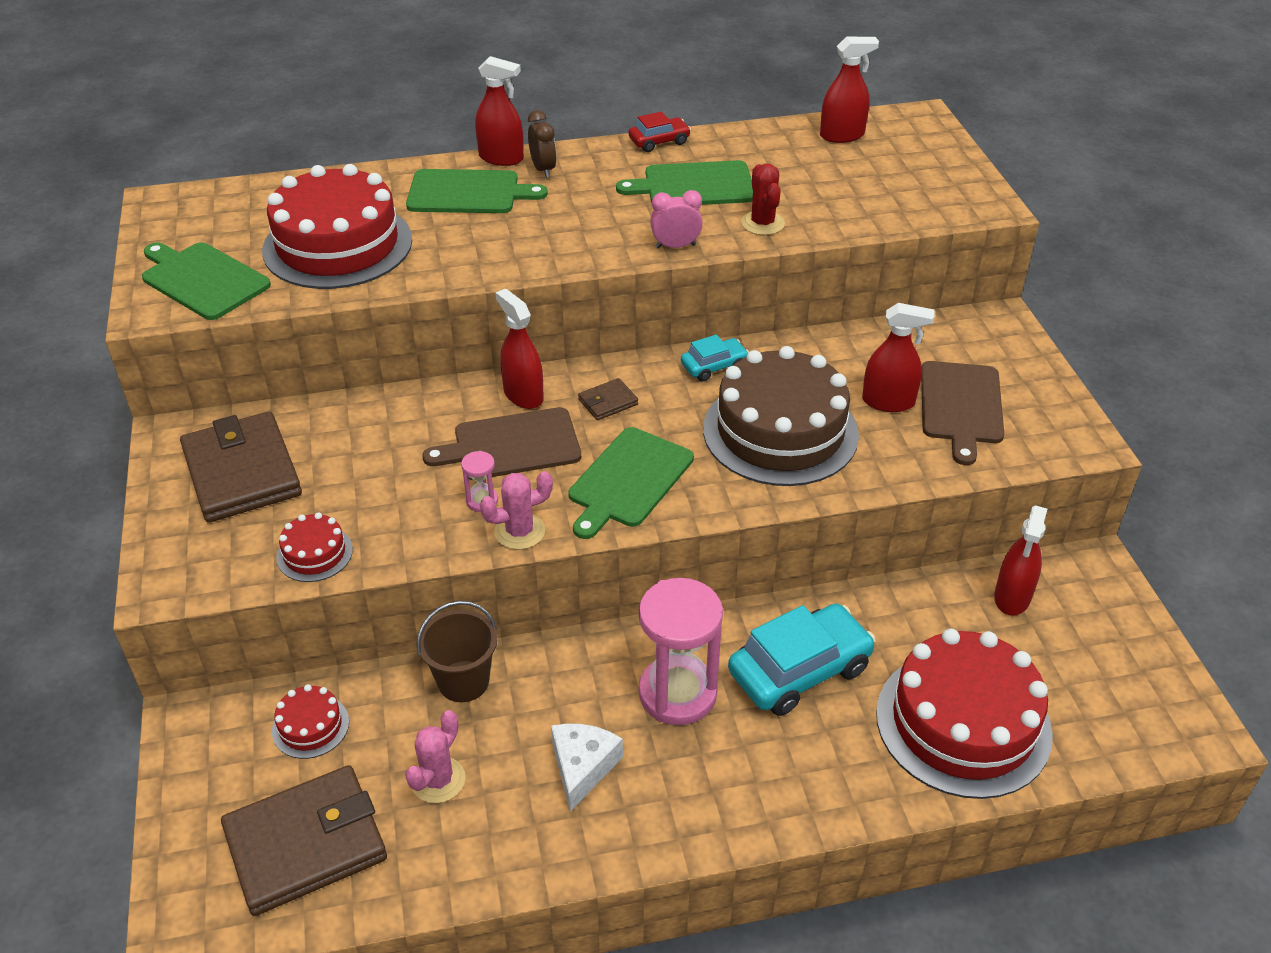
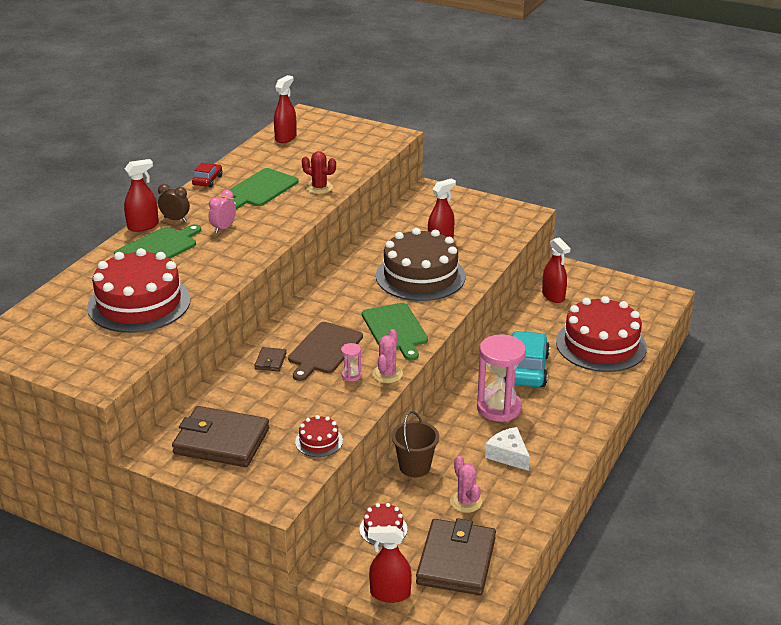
camera: 50 degrees left, 10 degrees down
(203, 280) = (99, 356): green cutting board -> none
(523, 395) = (292, 330): red spray bottle -> red spray bottle (390, 593)
(608, 402) = (333, 309): brown wallet -> brown wallet (270, 361)
(675, 246) = (300, 215): pink clock -> pink clock (223, 228)
(714, 366) = (352, 270): turquoise car -> none
(961, 406) = (468, 227): brown cutting board -> none

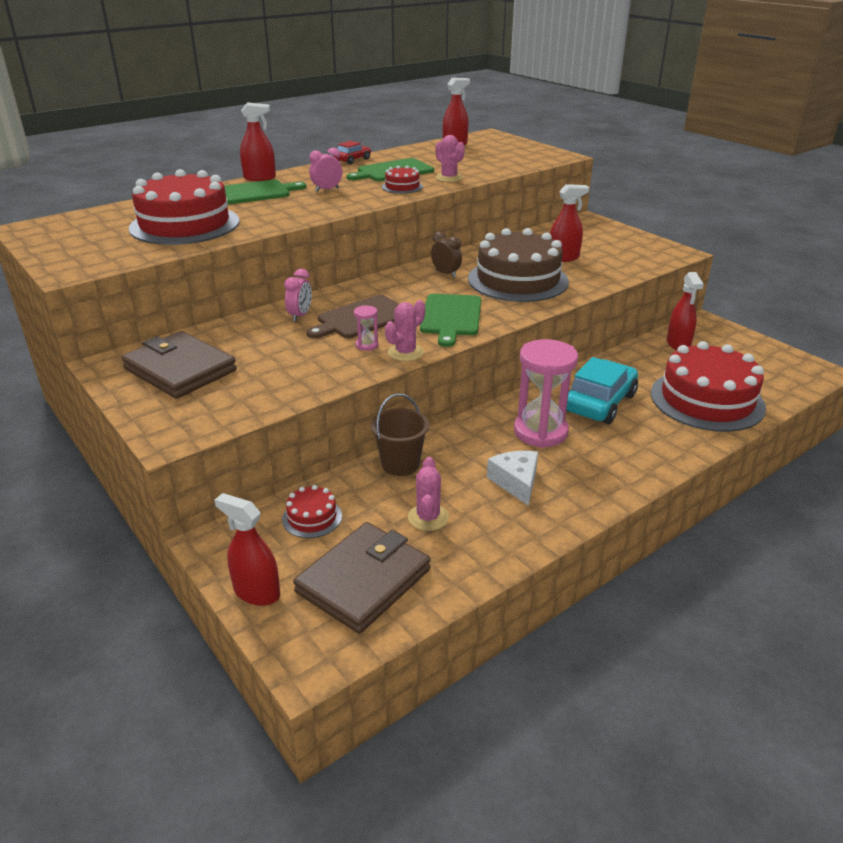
camera: 25 degrees right, 0 degrees up
(175, 219) = (292, 178): brown clock -> brown clock (446, 274)
(270, 361) = (300, 316): brown wallet -> pink clock
(319, 188) = (449, 178): red cactus -> pink cactus
(319, 441) = (273, 395): red cake -> red cake (402, 187)

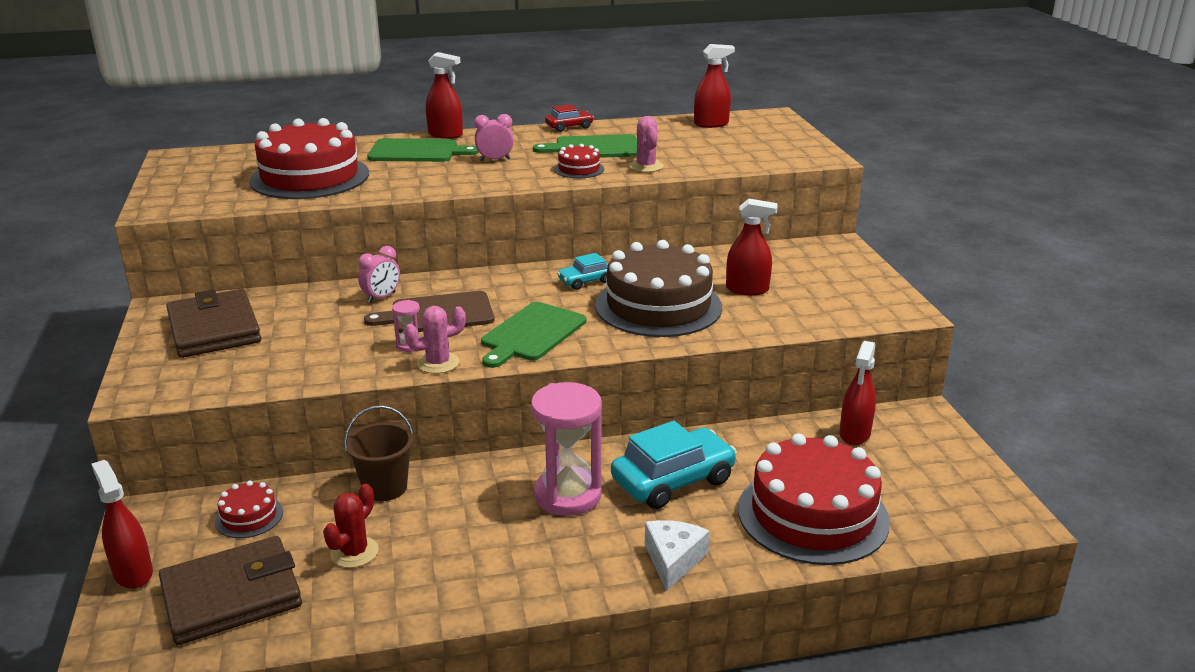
camera: 25 degrees right, 5 degrees down
(428, 517) = (354, 552): pink cactus -> red cactus
(446, 274) = (585, 281): brown clock -> turquoise car
(516, 482) = (481, 544): white cheese -> white cheese (673, 560)

